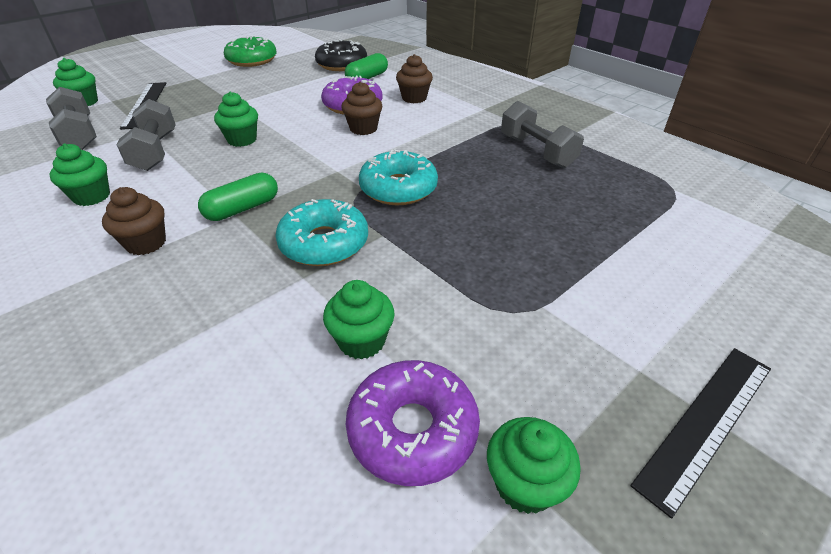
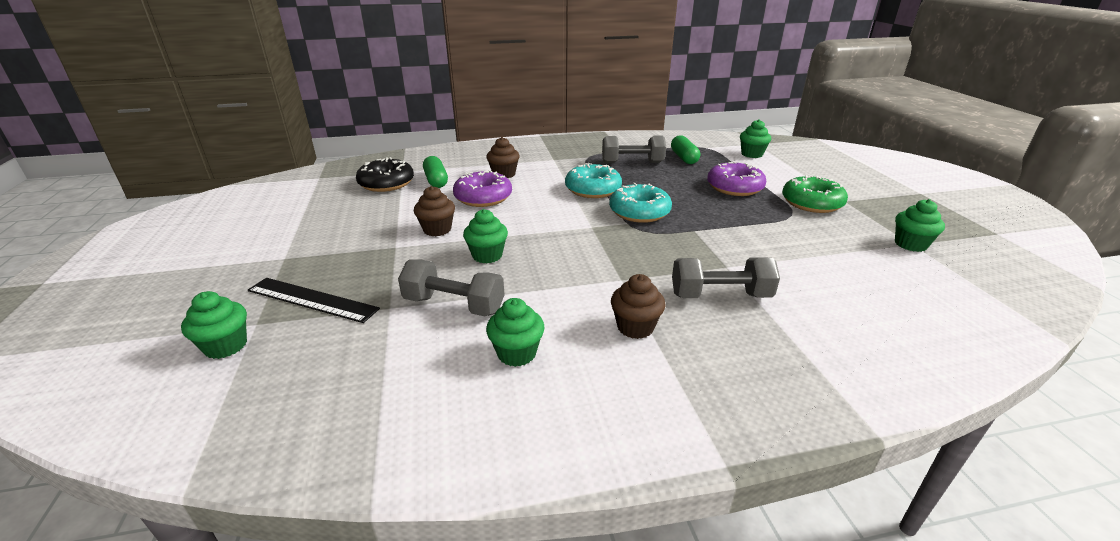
camera: 60 degrees left, 10 degrees down
(79, 135) = (336, 355): grey dumbbell -> grey dumbbell (720, 295)
(242, 208) = (615, 274): green capsule -> green capsule (684, 158)
(252, 60) = (291, 220): green donut -> green donut (811, 203)
(324, 243) = (690, 251): turquoise donut -> turquoise donut (593, 189)
(362, 341) = (801, 260): green cupcake -> green cupcake (751, 154)
(363, 129) = (533, 203): brown cupcake -> brown cupcake (437, 229)
(412, 429) = (874, 261): purple donut -> purple donut (734, 187)
(706, 422) = (879, 199): black ruler -> none

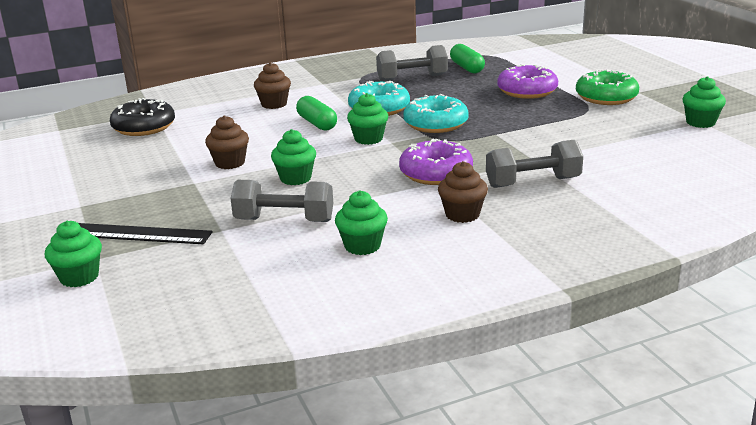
camera: 10 degrees left, 5 degrees down
(436, 180) = (200, 118): green capsule -> green capsule (317, 123)
(483, 197) = (263, 129): purple donut -> purple donut (436, 173)
(751, 154) = (538, 57): green cupcake -> green cupcake (368, 139)

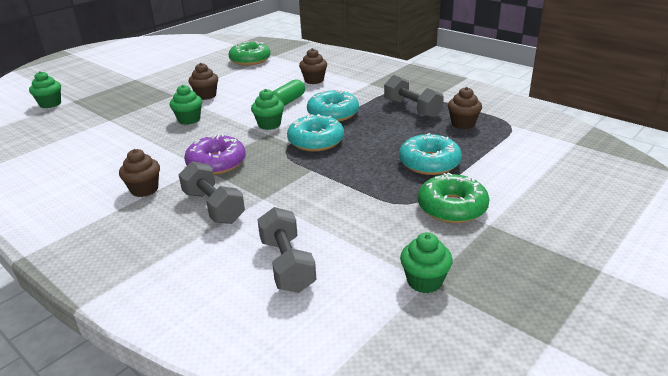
camera: 65 degrees right, 5 degrees up
(138, 234) = (101, 101): black ruler -> none
(144, 127) = (250, 60): black donut -> green donut
(284, 220) = (124, 133): grey dumbbell -> grey dumbbell (287, 265)
(362, 246) = (90, 165): green cupcake -> none
(466, 68) = (463, 124): green capsule -> brown cupcake
(527, 91) = (429, 163): purple donut -> turquoise donut

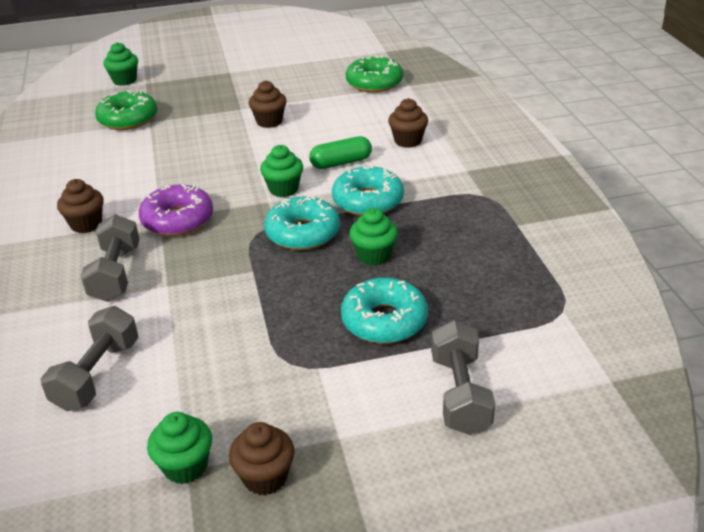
camera: 35 degrees right, 5 degrees up
(189, 120) = (217, 150): green cupcake -> green cupcake (374, 255)
(412, 109) = (468, 232): grey dumbbell -> grey dumbbell (460, 394)
(452, 207) = (329, 394): green donut -> green donut (128, 119)
(463, 124) = (501, 282): brown cupcake -> brown cupcake (265, 477)

